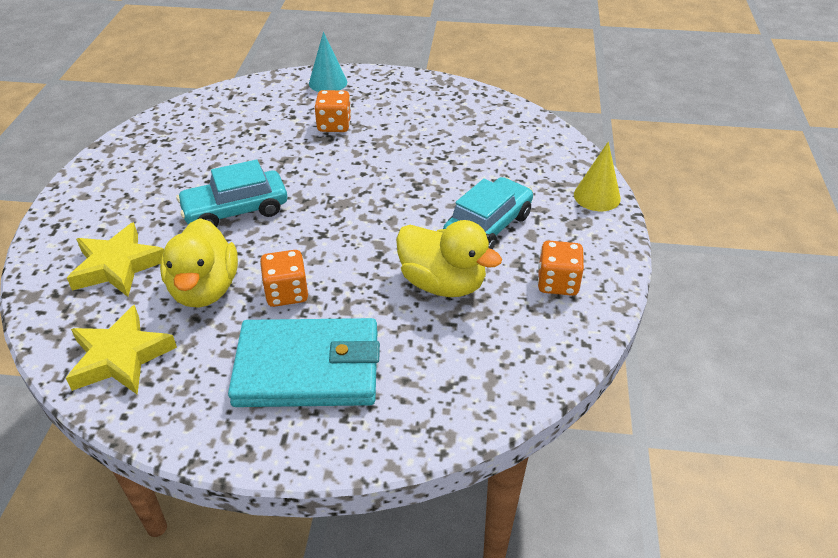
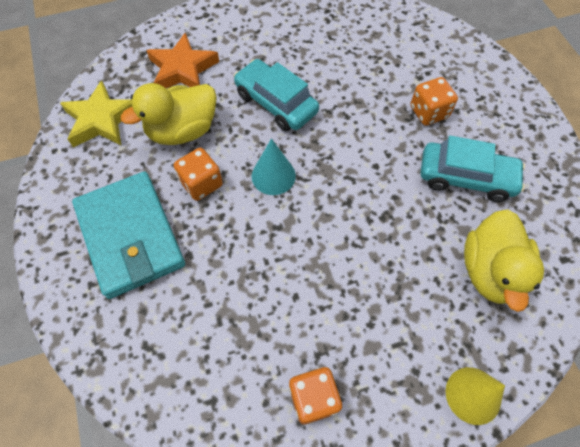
camera: 65 degrees right, 20 degrees up
(117, 266) = (182, 69): yellow star -> orange star
(328, 82) = (489, 76): turquoise cone -> turquoise cone (273, 175)
(443, 283) = (264, 293): yellow duck -> yellow duck (490, 271)
(488, 226) = (361, 301): turquoise car -> turquoise car (466, 178)

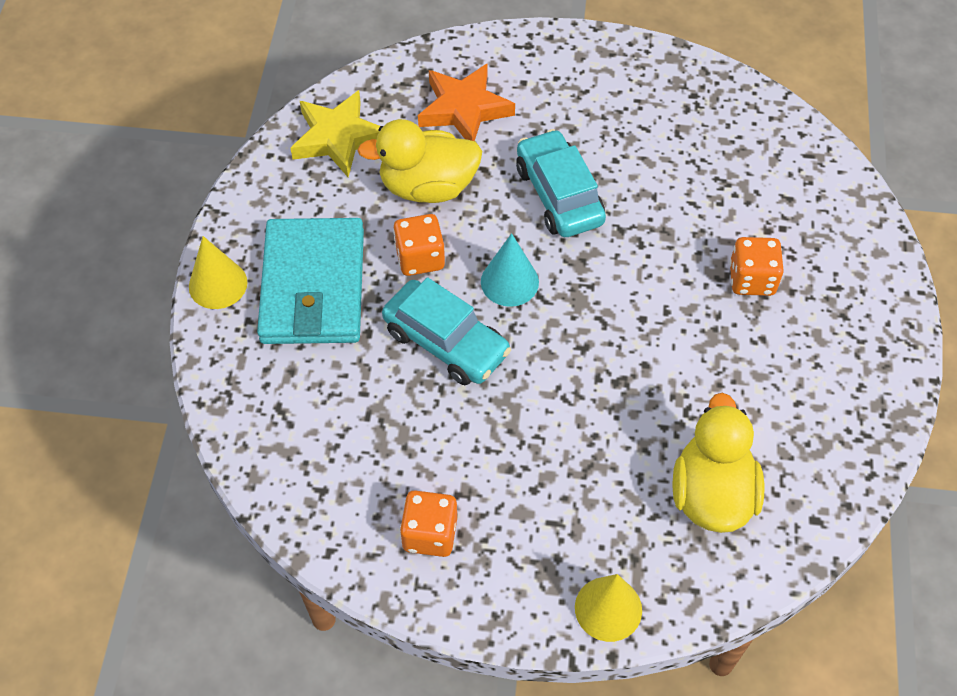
camera: 25 degrees right, 5 degrees down
(53, 265) = (218, 284): none -> yellow cone
(466, 178) = (750, 377): turquoise car -> turquoise car (446, 342)
(490, 271) = (711, 494): yellow duck -> yellow duck turned 150 degrees clockwise

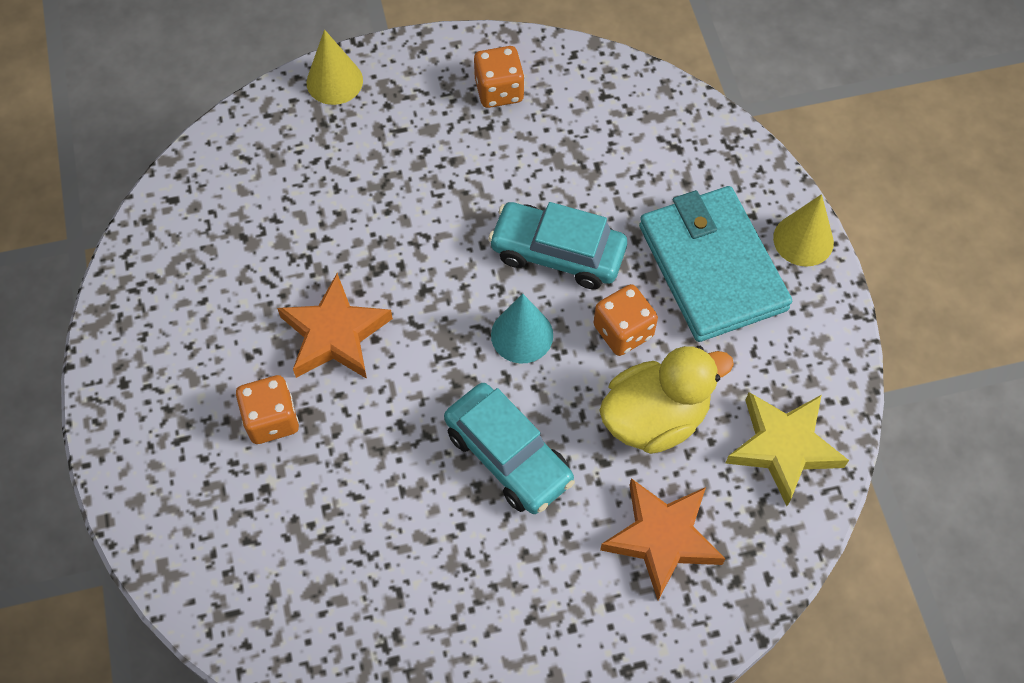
camera: 160 degrees right, 5 degrees up
(678, 333) = (335, 334): none -> orange star
(711, 494) = (269, 193): yellow duck -> none

